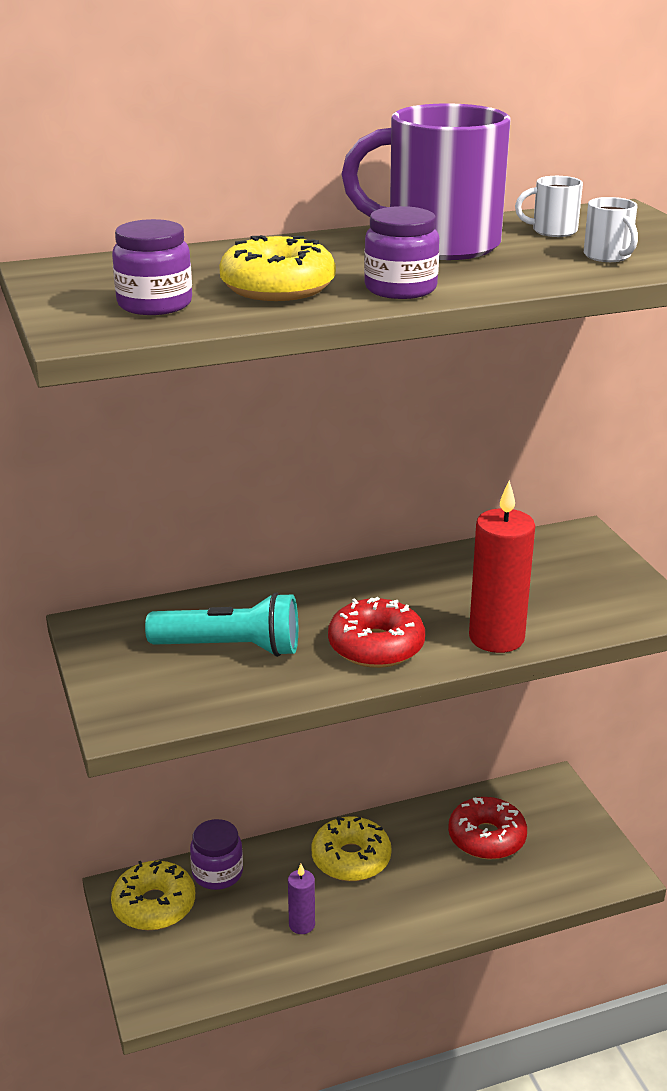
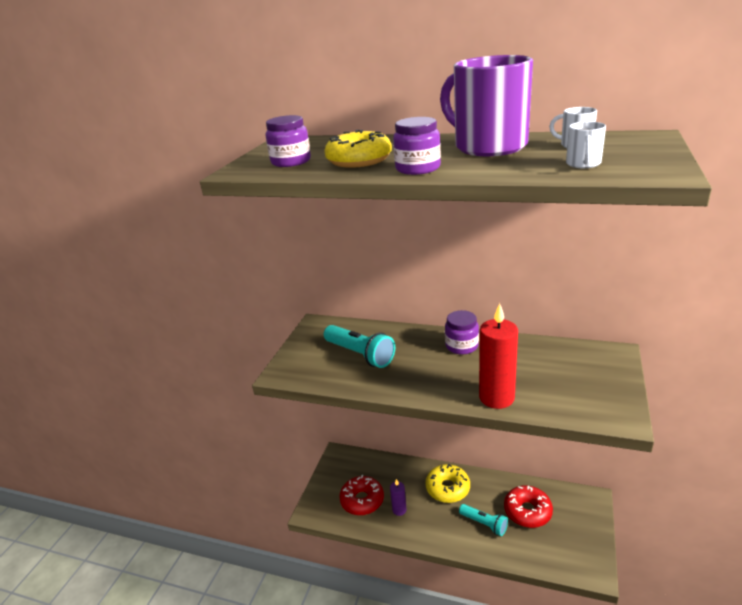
camera: 40 degrees right, 0 degrees up
(154, 905) = (345, 468): yellow donut -> none
(217, 873) = (382, 466): purple jar -> purple jar (461, 346)
(376, 646) = (427, 378): red donut -> red donut (362, 500)
(442, 882) = (484, 524): none -> turquoise flashlight

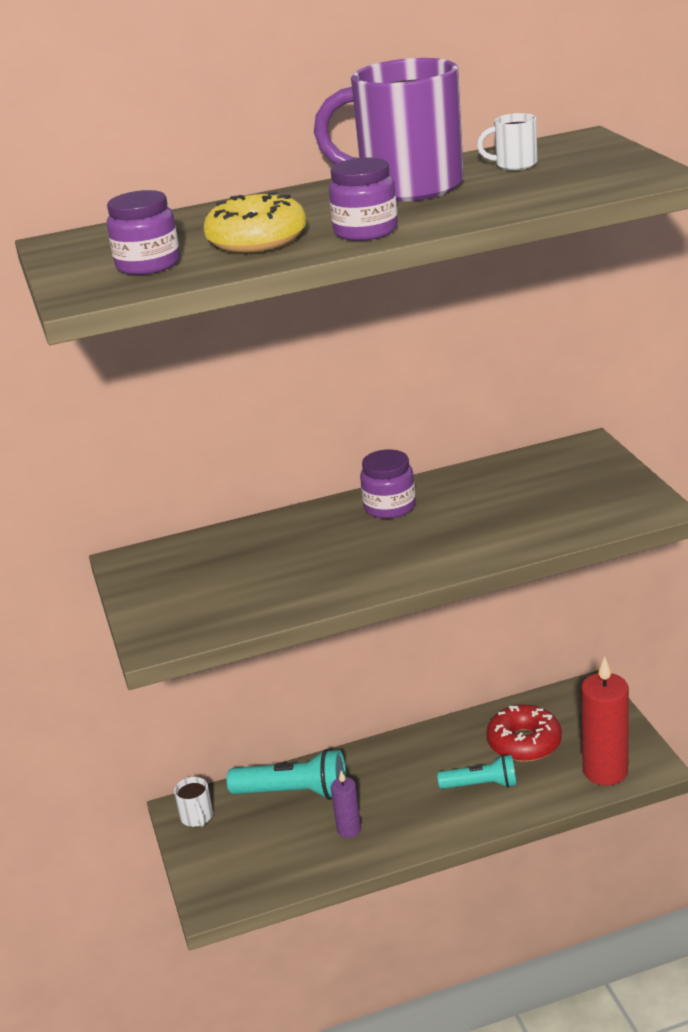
camera: 35 degrees left, 0 degrees up
(360, 354) = (254, 571): turquoise flashlight -> turquoise flashlight (294, 792)
(362, 500) = (281, 847): red donut -> none
(447, 488) = (395, 769): yellow donut -> none
(496, 397) = (498, 544): red candle -> red candle (605, 771)
(583, 164) = (560, 184): white mug -> white mug (197, 817)

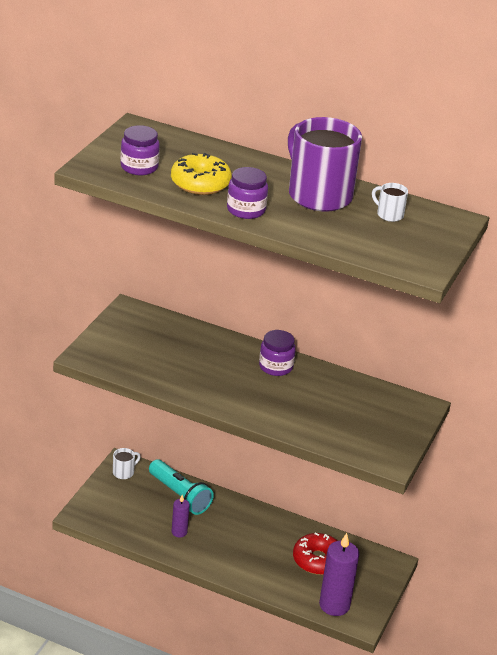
camera: 35 degrees right, 5 degrees up
(197, 817) = (124, 472): white mug -> white mug turned 150 degrees counterclockwise
(481, 785) = (267, 562): turquoise flashlight -> none
(605, 771) = (334, 605): red candle -> purple candle

